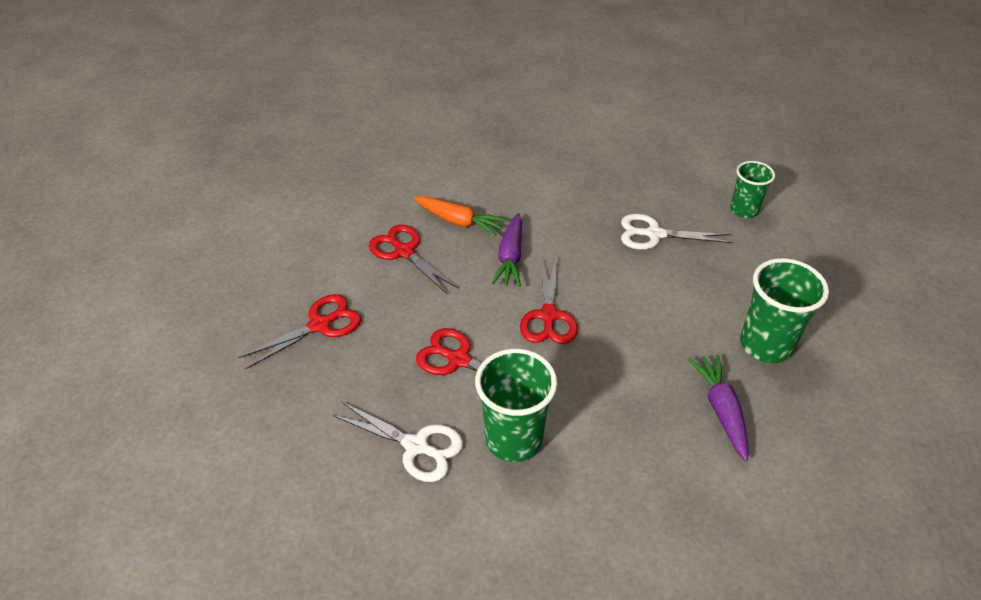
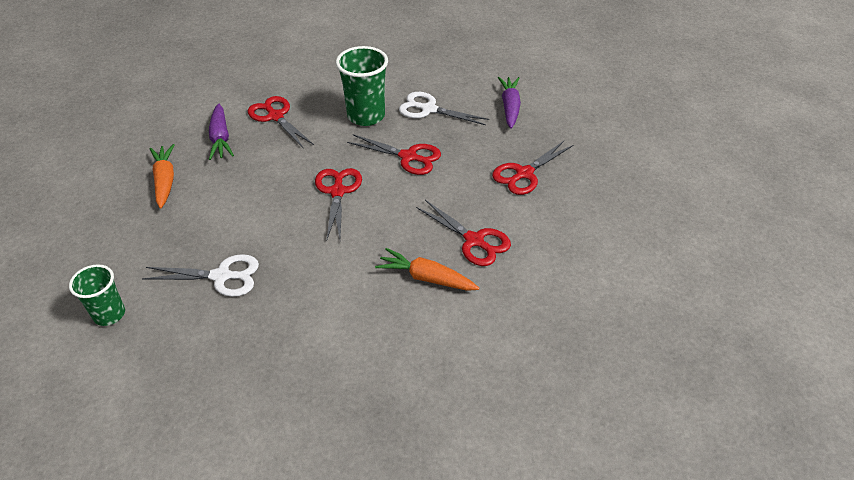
camera: 175 degrees right, 0 degrees up
(510, 257) = (371, 241): purple carrot -> purple carrot (510, 107)
(652, 448) = (275, 116): none -> red scissors
(765, 345) = (165, 180): green cup -> orange carrot

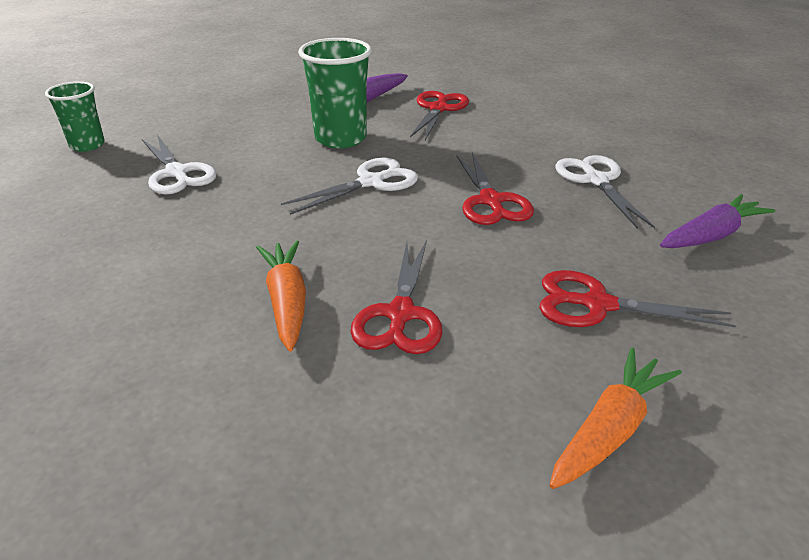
camera: 55 degrees right, 10 degrees down
(165, 180) = (281, 101): orange carrot -> orange carrot (610, 429)
(337, 192) = (371, 182): red scissors -> white scissors
(366, 116) = (517, 150): green cup -> green cup (340, 138)

